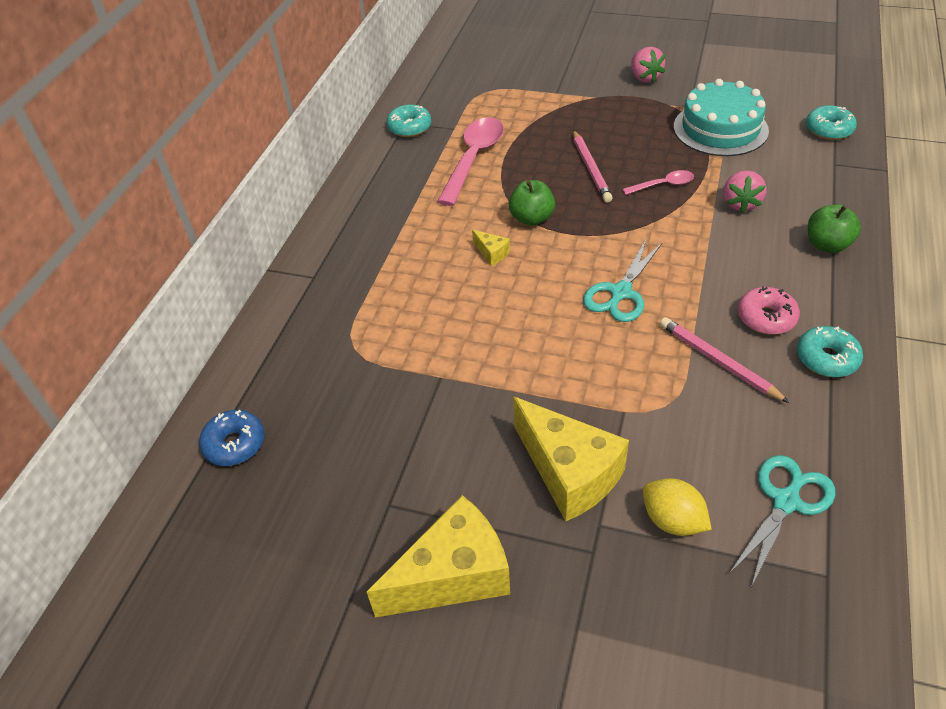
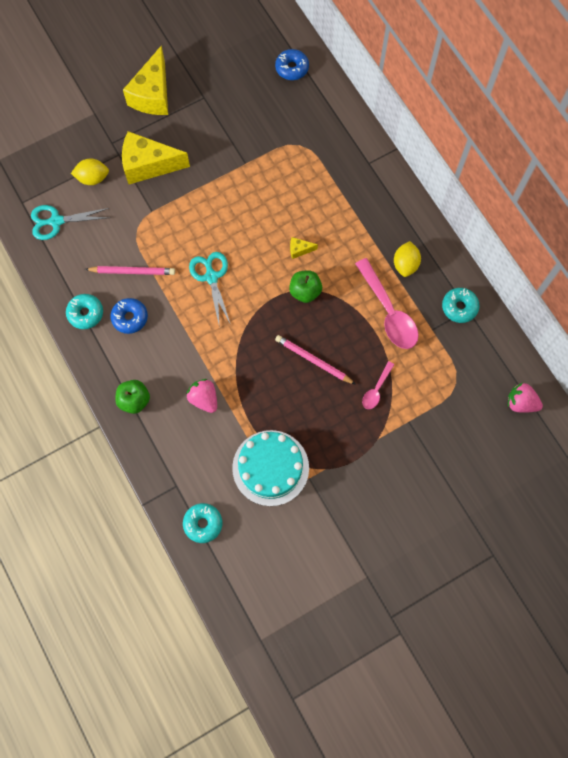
camera: 130 degrees right, 25 degrees up
(408, 179) = (405, 264): none -> yellow lemon
(644, 78) = (368, 489): pink strawberry -> pink strawberry (521, 403)
(663, 185) = (259, 380): pink spoon -> pink spoon (376, 389)
(766, 318) = (130, 318): pink donut -> blue donut
(786, 501) = (56, 221): turquoise scissors -> turquoise scissors turned 90 degrees clockwise

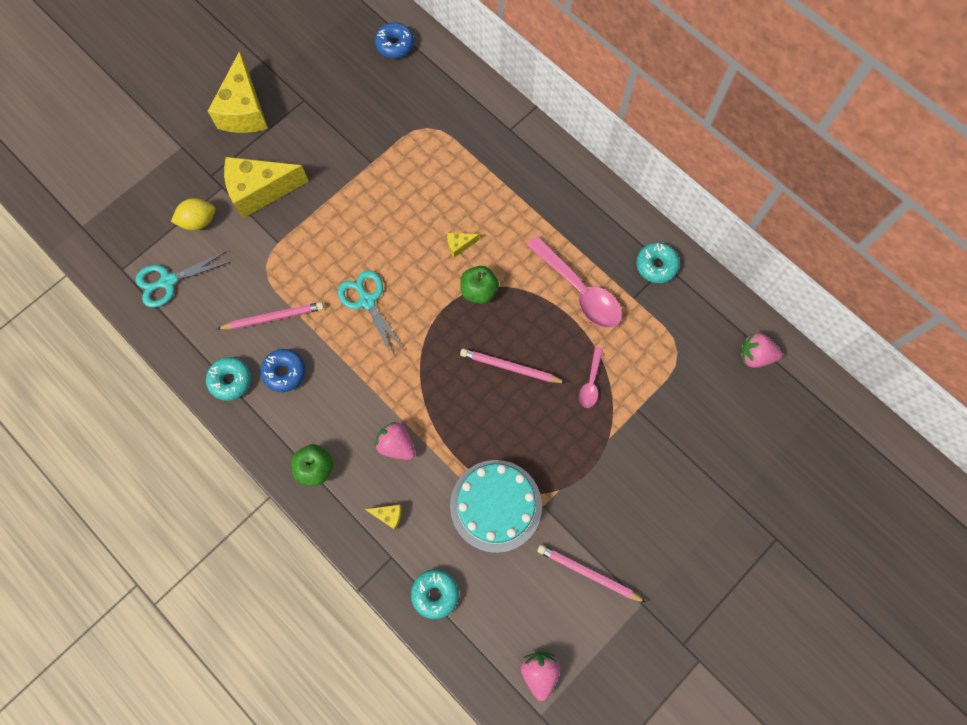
camera: 15 degrees left, 0 degrees up
(182, 453) = (388, 515): none -> yellow cheese
(269, 607) = (539, 672): none -> pink strawberry
(330, 541) = (588, 573): none -> pink pencil
(405, 264) = (583, 232): yellow lemon -> none

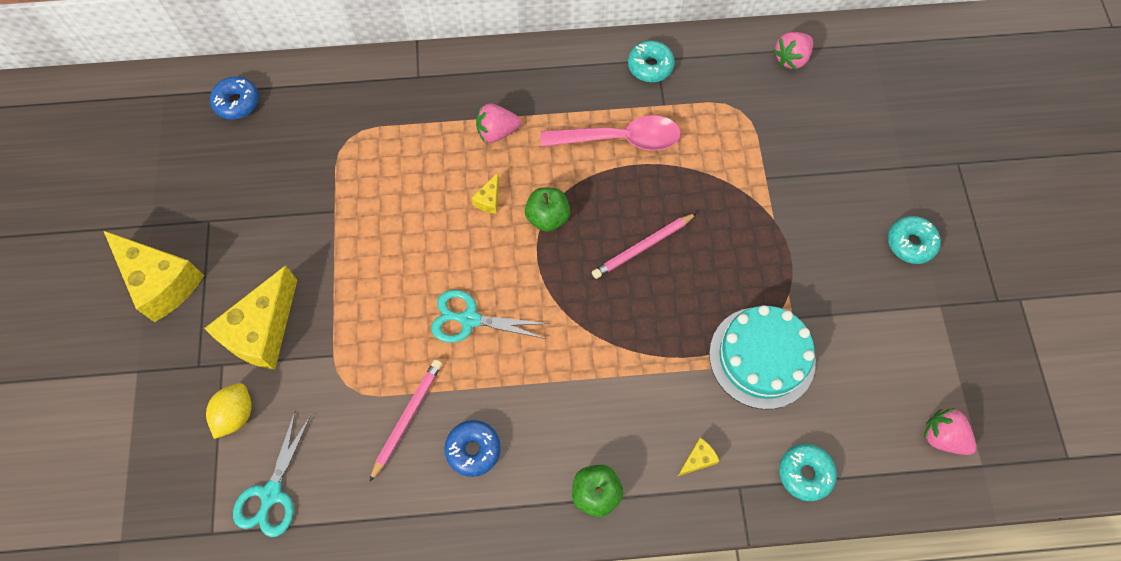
camera: 50 degrees left, 5 degrees down
(230, 380) = (435, 509): turquoise donut -> turquoise donut (910, 243)
(396, 445) = (634, 400): pink strawberry -> pink strawberry (497, 132)
(588, 573) = (882, 328): pink pencil -> none
(591, 382) = (712, 194): pink spoon -> none

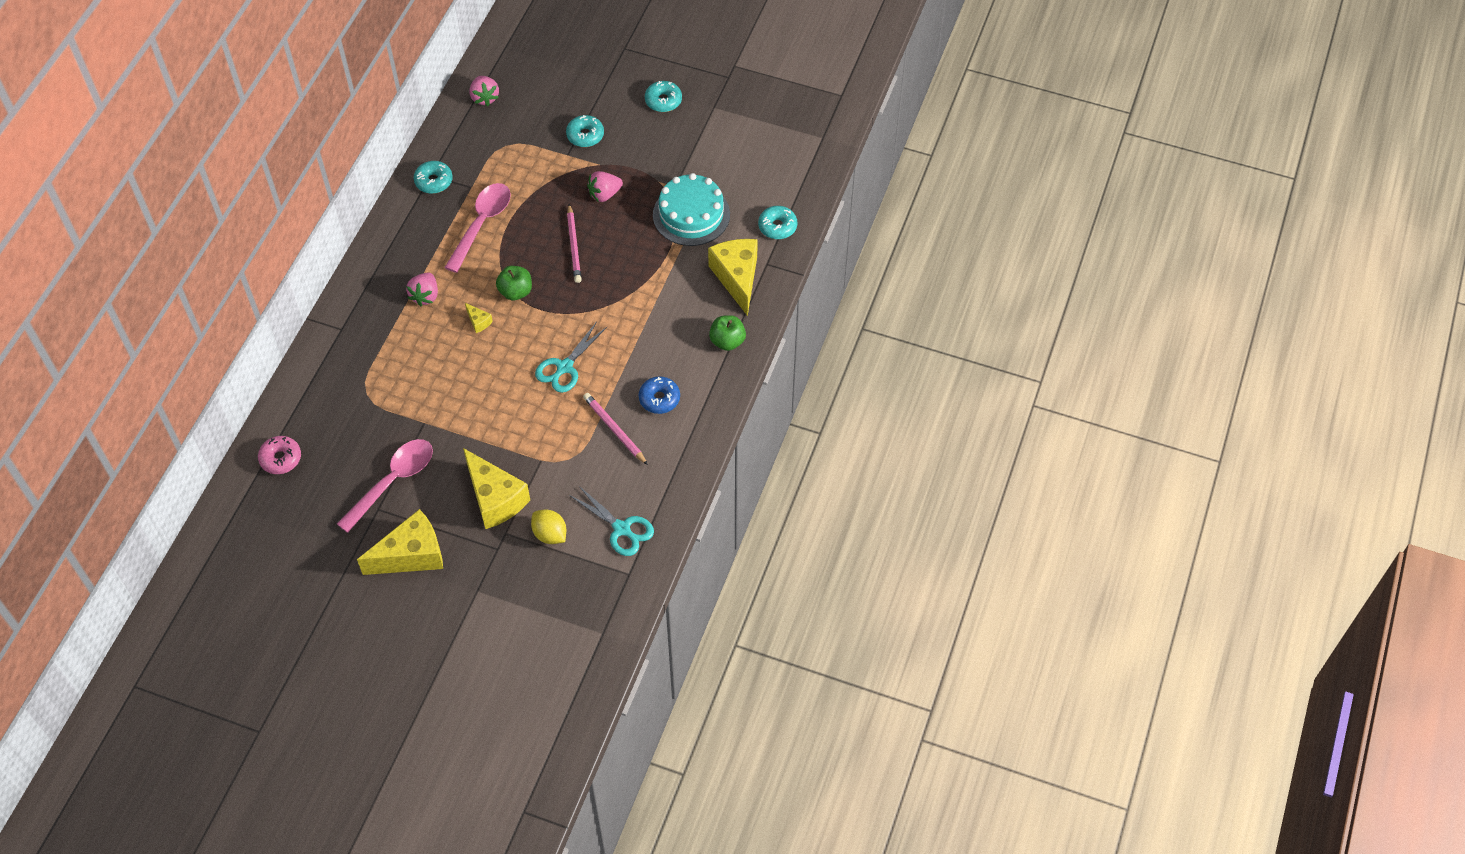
camera: 65 degrees left, 10 degrees down
(237, 102) = (281, 458): blue donut -> pink donut
(247, 218) = (393, 481): none -> pink spoon
(697, 459) = (737, 278): yellow cheese -> yellow cheese, size x2.40
(805, 183) = (585, 135): none -> turquoise donut
(942, 436) = (795, 148): pink strawberry -> pink strawberry (604, 194)

